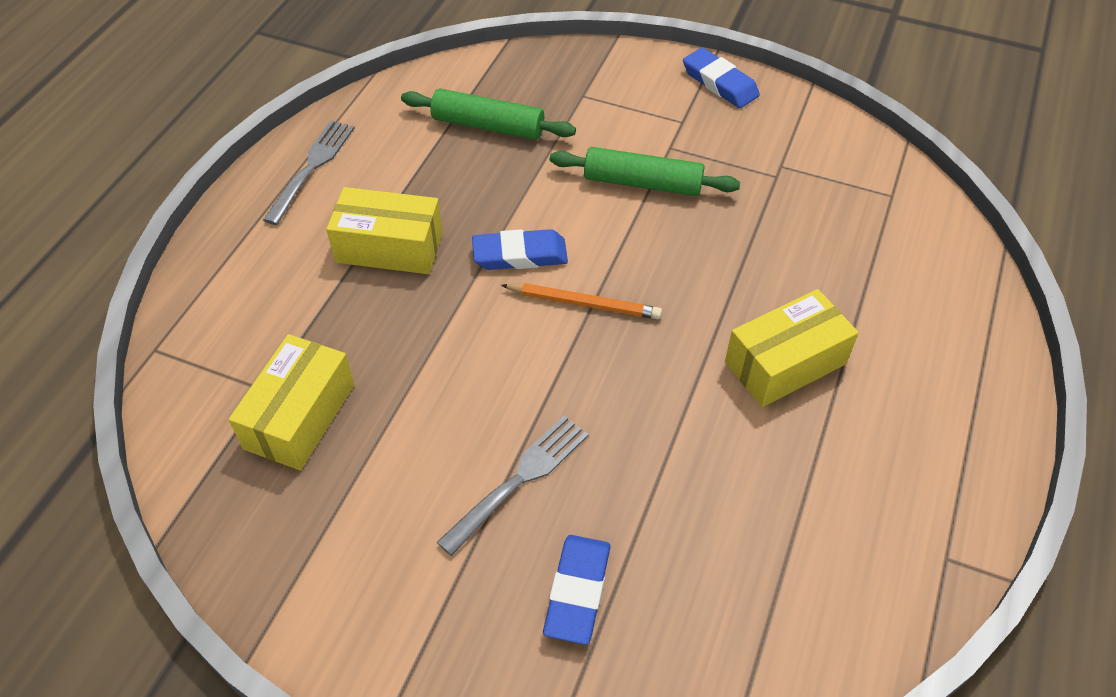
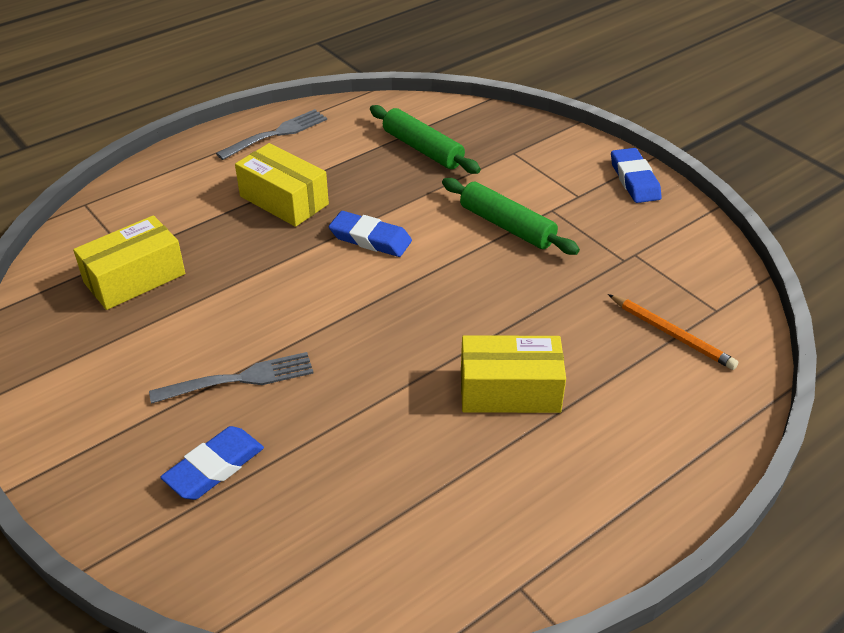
camera: 30 degrees right, 10 degrees down
(584, 303) = (388, 287): orange pencil -> orange pencil (671, 334)

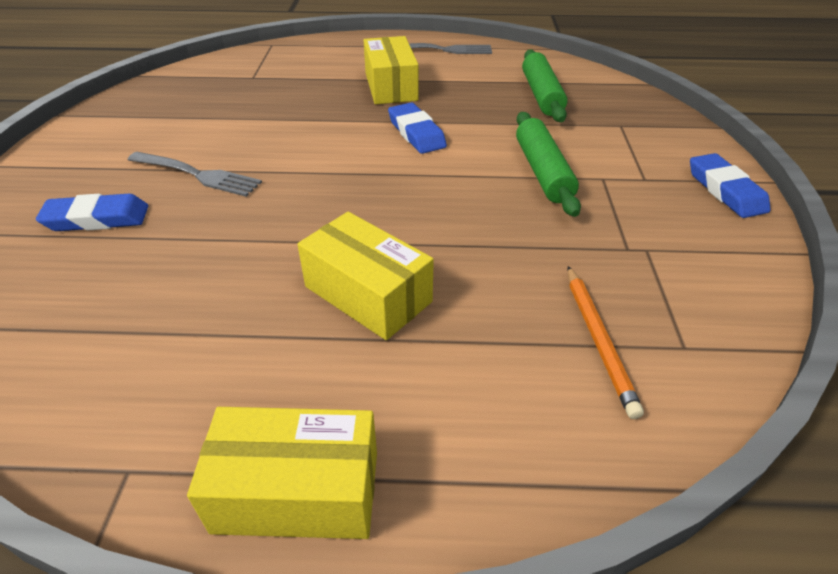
camera: 40 degrees right, 0 degrees up
(134, 278) = (235, 91): yellow box -> yellow box (297, 491)
(634, 180) = (725, 190): blue eraser -> blue eraser turned 45 degrees counterclockwise

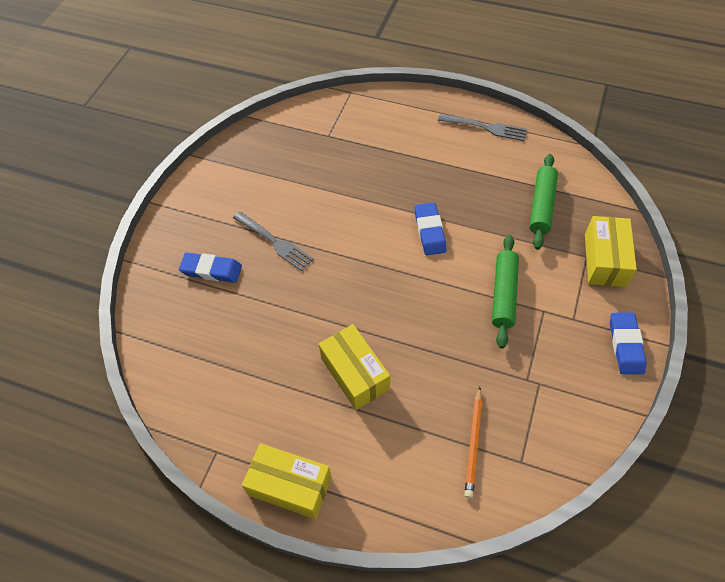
camera: 20 degrees right, 15 degrees up
(391, 87) = (428, 170): yellow box -> yellow box (604, 260)

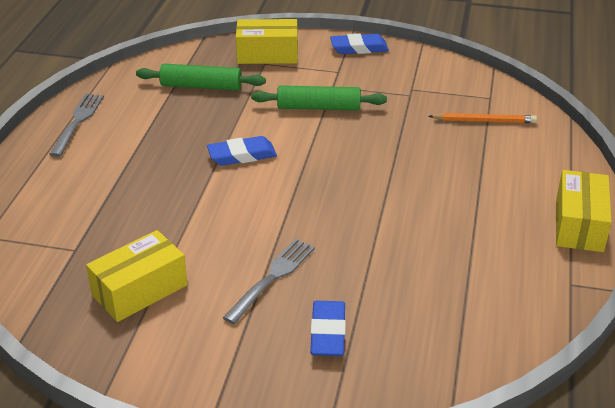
camera: 100 degrees left, 20 degrees down
(355, 373) = (440, 194): yellow box -> yellow box (139, 290)

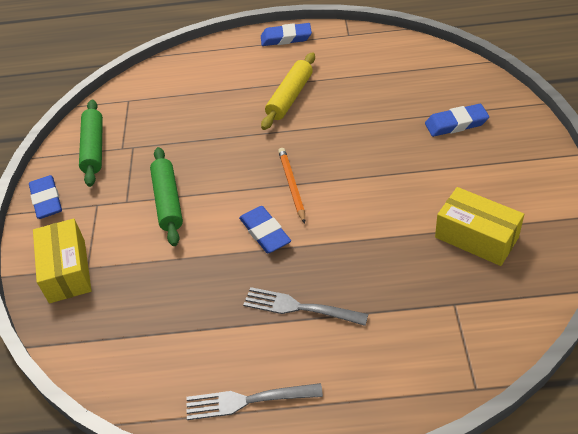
camera: 100 degrees left, 10 degrees up
(201, 86) = (145, 308): green rolling pin -> green rolling pin (94, 148)
(272, 278) = (419, 165): grey fork -> grey fork (300, 307)
(447, 206) = (290, 97): none -> yellow rolling pin
(484, 121) = (166, 98): orange pencil -> orange pencil (292, 185)
(579, 225) = (286, 38): yellow box -> blue eraser

